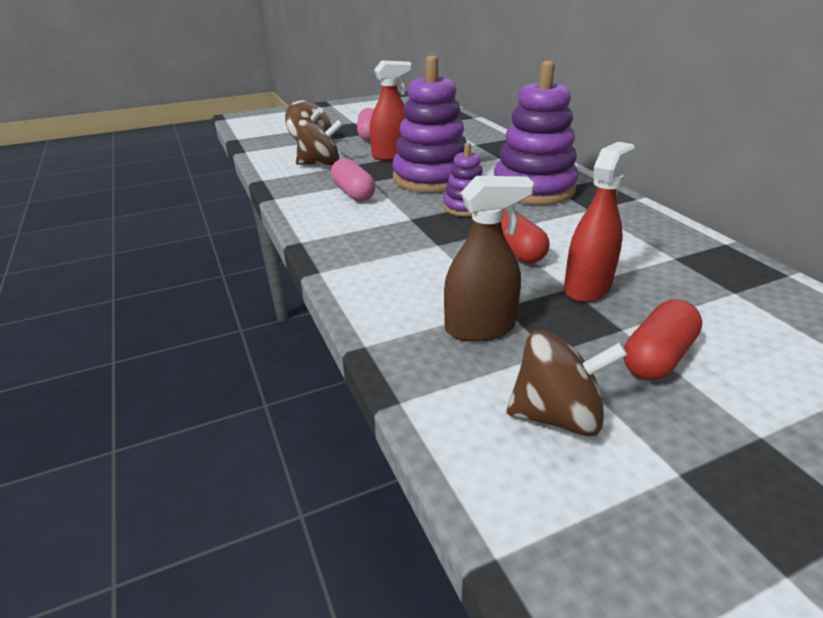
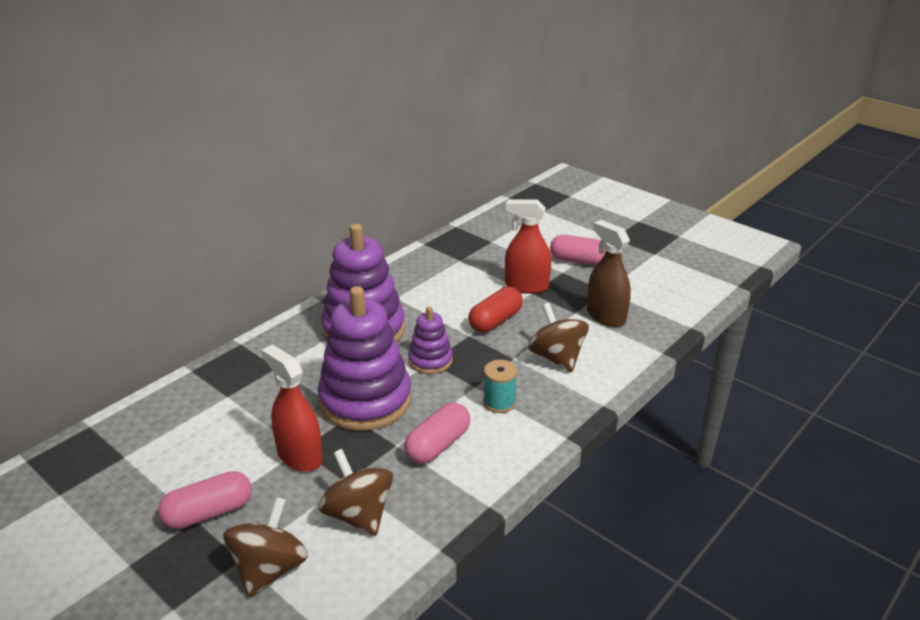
camera: 115 degrees left, 0 degrees up
(377, 223) = (499, 402): none -> turquoise spool
(557, 415) = (652, 282): brown spinning top -> brown spinning top (556, 358)
(657, 357) = (579, 261): red capsule -> pink capsule

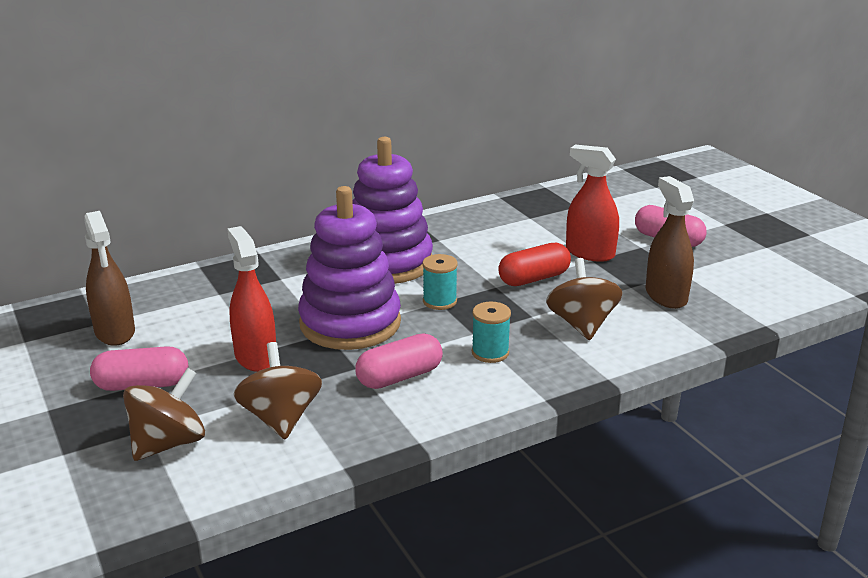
camera: 20 degrees right, 5 degrees down
(148, 461) = (115, 332): none -> brown spray bottle
(430, 360) = (439, 301): purple stacking toy -> turquoise spool

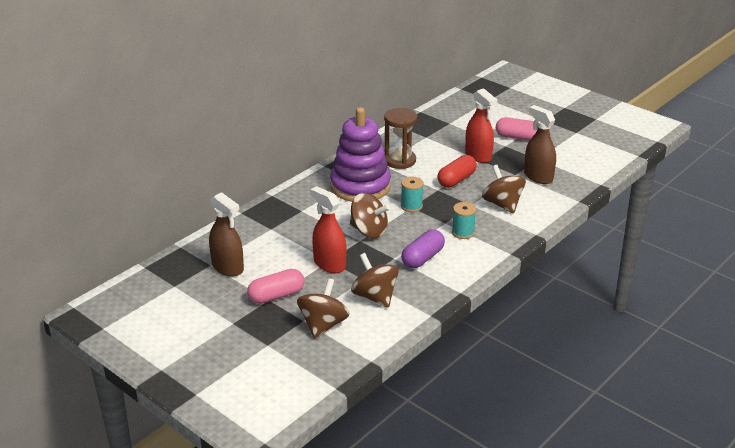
camera: 20 degrees left, 5 degrees up
(350, 323) = (369, 231): purple stacking toy -> brown spinning top
(399, 377) = (422, 258): pink capsule -> purple capsule
(469, 240) = (399, 160): none -> brown hourglass
(589, 253) = (478, 156): red spray bottle -> red spray bottle turned 135 degrees counterclockwise

